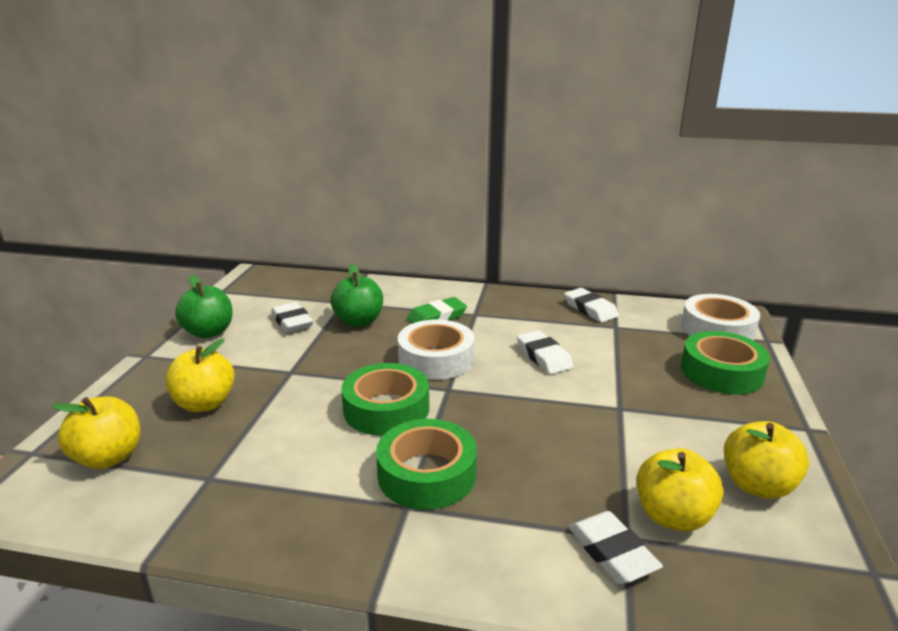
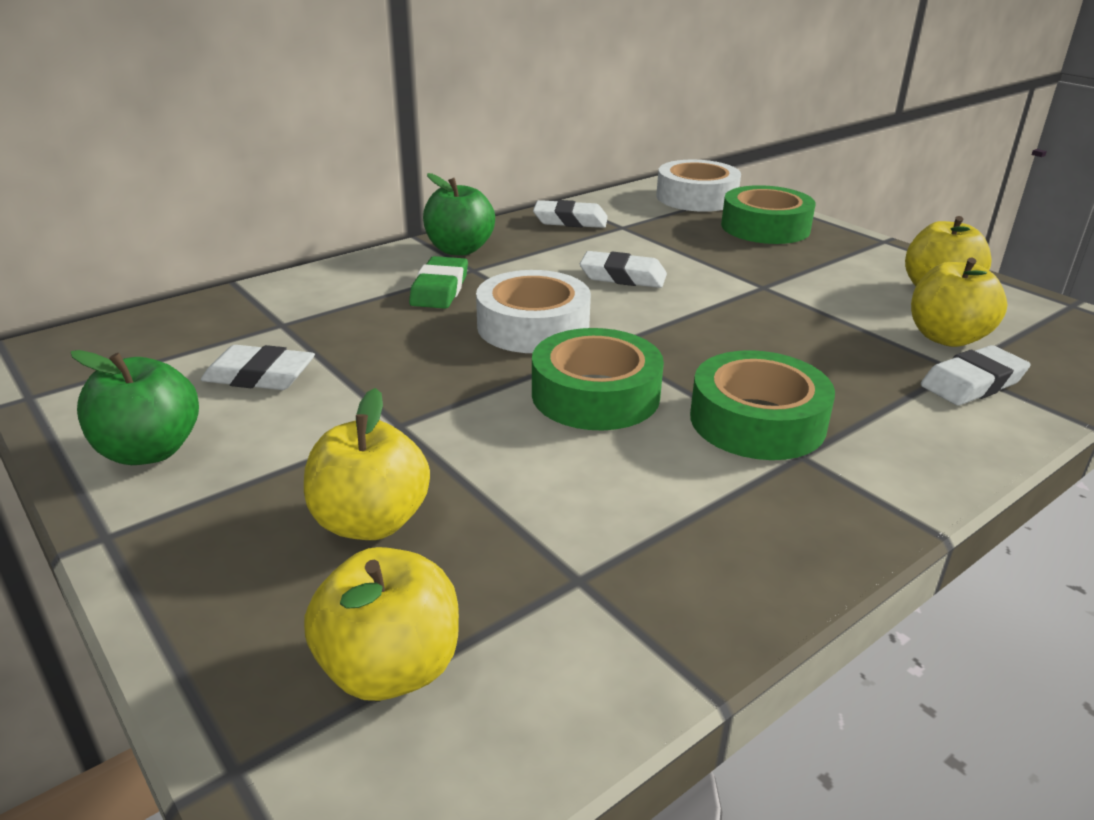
camera: 50 degrees left, 5 degrees up
(359, 321) = (355, 334): green apple -> green apple (459, 249)
(612, 552) = (972, 383): white eraser -> white eraser turned 45 degrees counterclockwise

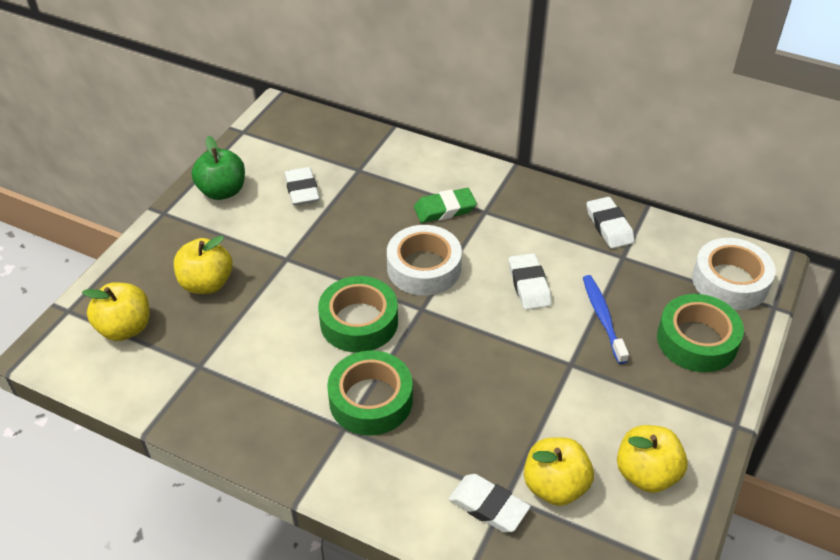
camera: 65 degrees right, 15 degrees up
(459, 249) = (510, 193): green apple -> none
(704, 255) = (602, 318): none -> blue toothbrush

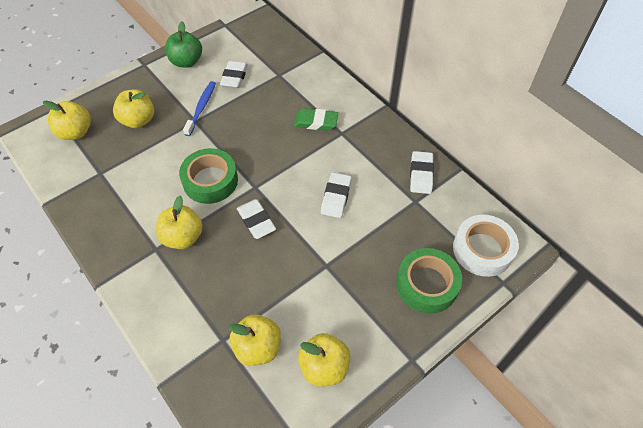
camera: 25 degrees right, 10 degrees up
(371, 400) = (183, 237): green tape -> yellow apple
(424, 268) = (275, 159): white tape -> none
(488, 506) = (206, 342): white eraser -> white eraser (256, 221)
(602, 318) = (370, 241): blue toothbrush -> blue toothbrush (201, 108)

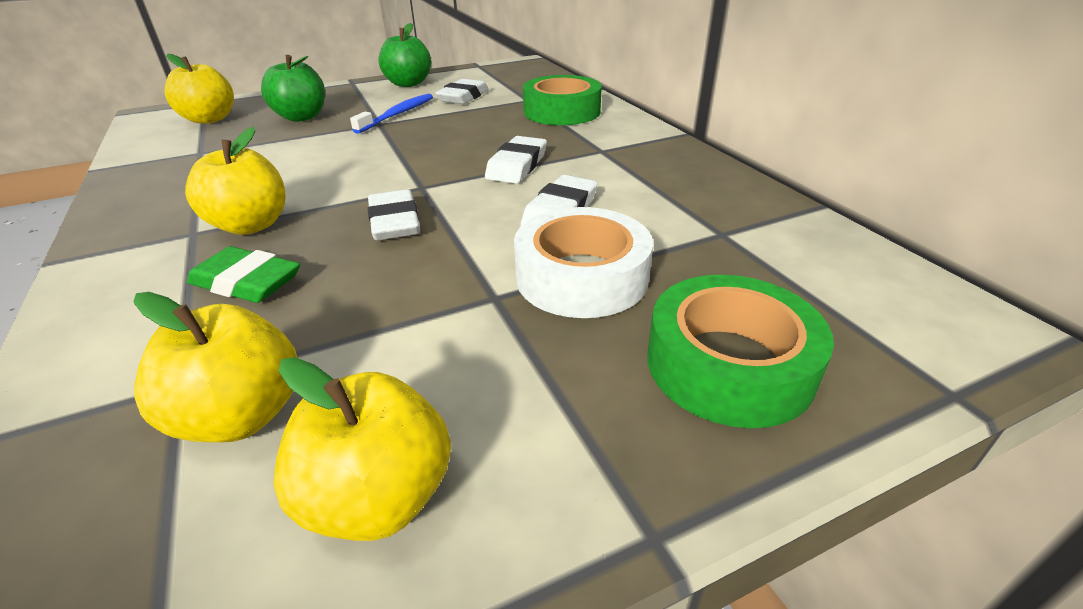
camera: 15 degrees right, 20 degrees down
(138, 120) = (301, 117): yellow apple -> green apple
(210, 181) = (353, 173): green tape -> green tape (562, 111)
(316, 122) = (563, 137): green eraser -> green eraser (247, 282)
(421, 174) = (739, 203): white eraser -> white eraser (517, 166)
(482, 249) = (884, 323): white tape -> white tape (581, 277)

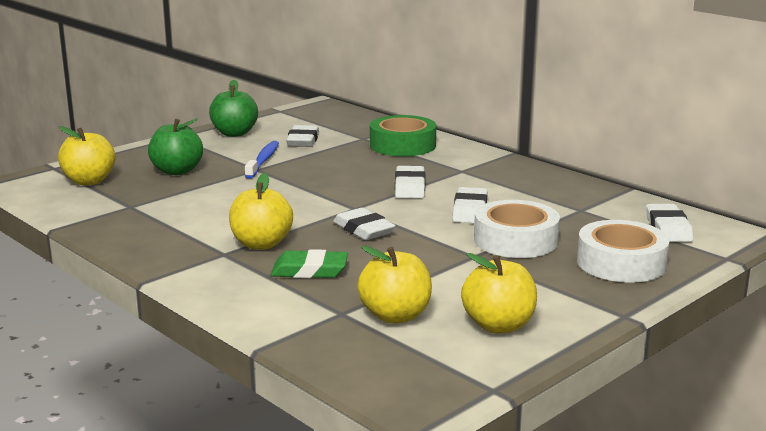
camera: 20 degrees left, 15 degrees down
(729, 364) = (621, 263): green tape -> white tape
(854, 295) = (668, 228): none -> white eraser

